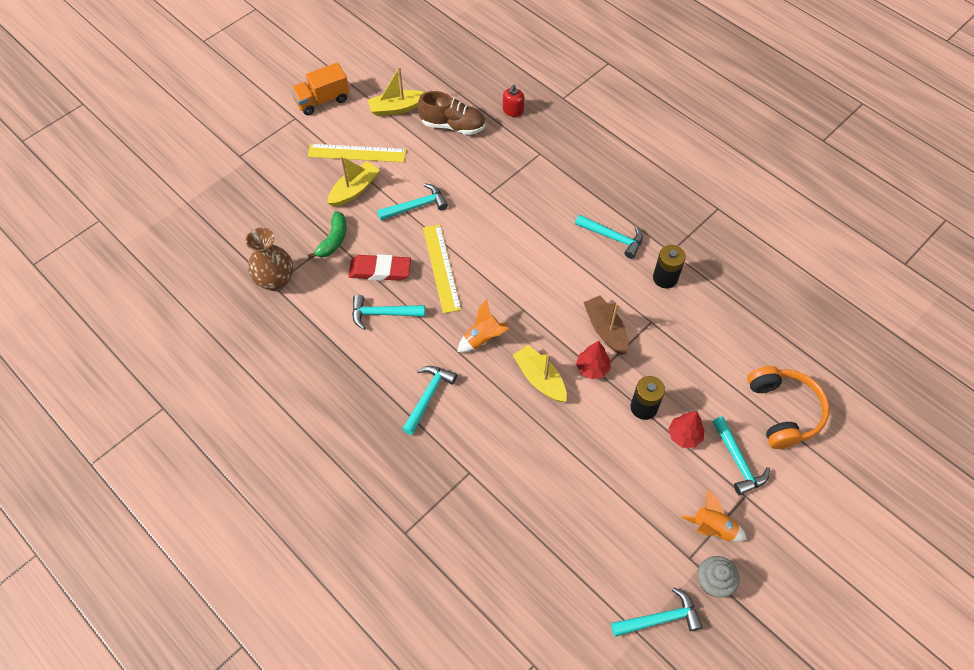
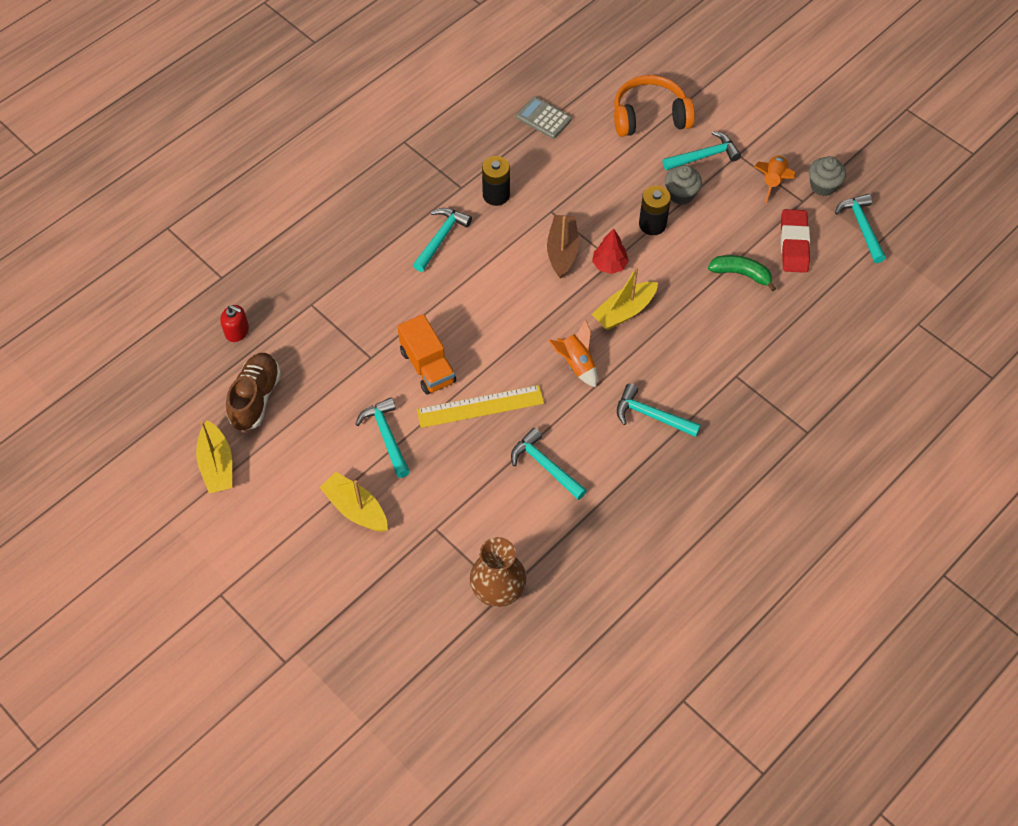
camera: 90 degrees left, 0 degrees up
(322, 100) = (191, 561): orange truck -> orange truck (428, 366)
(333, 240) = (436, 528): green banana -> green banana (741, 274)
(357, 153) = (293, 510): yellow ruler -> none
(380, 270) = (483, 472): red eraser -> red eraser (793, 244)
(383, 314) = (545, 466): turquoise hammer -> turquoise hammer turned 135 degrees clockwise
(605, 330) = (562, 251): brown boat -> brown boat turned 120 degrees clockwise
(684, 435) = (681, 194): red tree -> grey cupcake
(764, 317) = (543, 118): none -> grey calculator

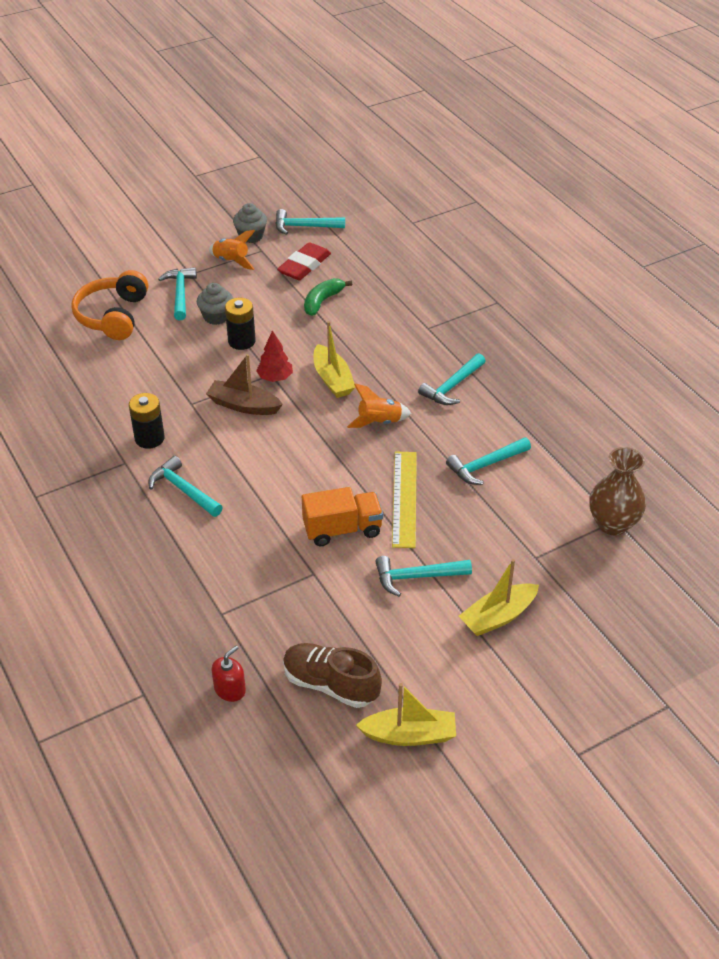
camera: 75 degrees left, 15 degrees down
(543, 118) = (70, 385): grey calculator -> none
(793, 244) = (304, 265): red eraser -> red eraser turned 75 degrees counterclockwise

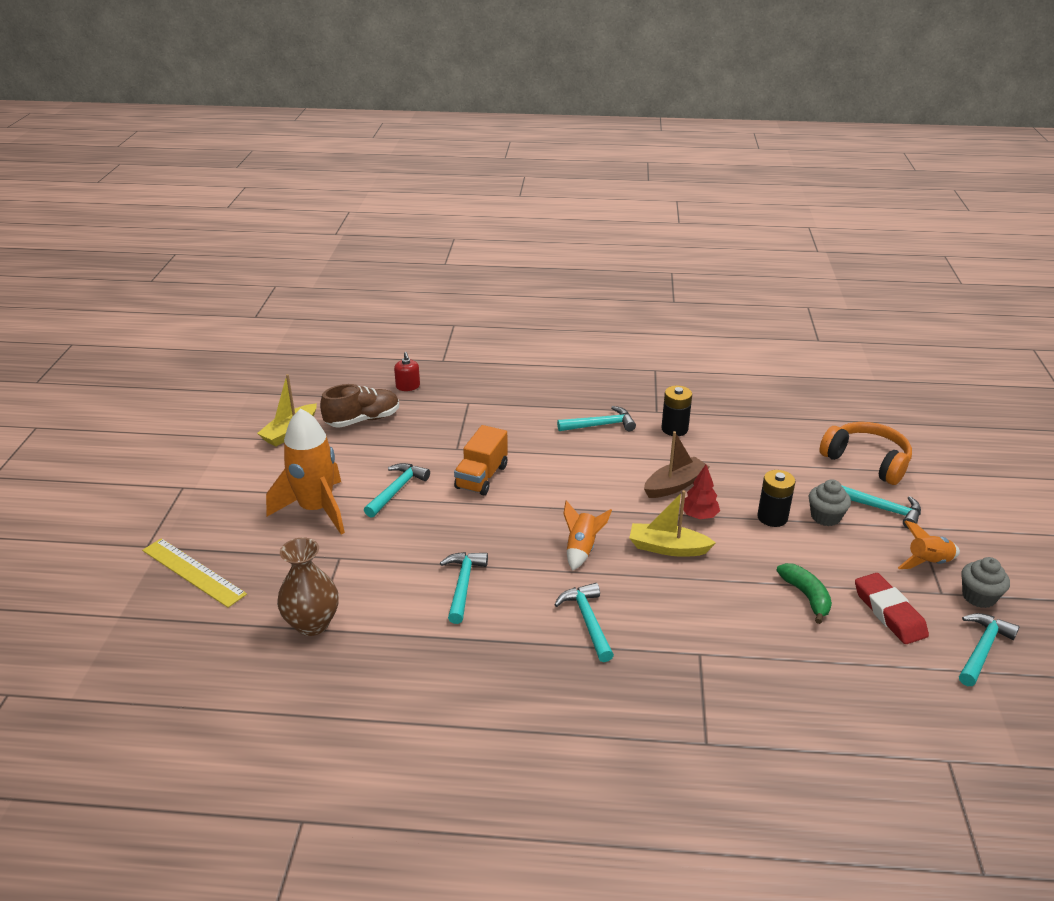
camera: 125 degrees right, 10 degrees down
(405, 498) = (477, 521): yellow ruler -> yellow ruler (193, 572)
(498, 617) = (316, 509): yellow boat -> orange rocket

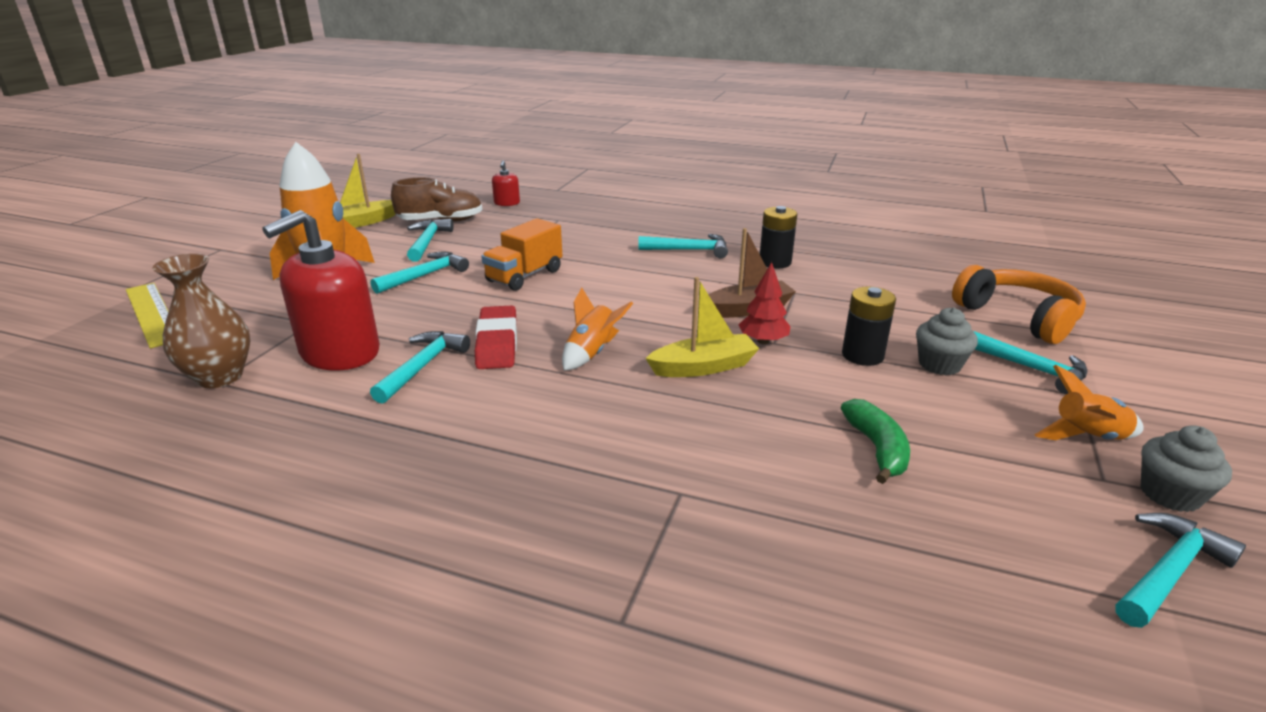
camera: 15 degrees right, 5 degrees down
(388, 583) = (340, 353): none -> red soap dispenser
(587, 621) = (547, 427): turquoise hammer -> turquoise hammer (427, 242)
(668, 548) = (703, 367): yellow boat -> yellow boat turned 135 degrees clockwise
(889, 612) = (1006, 490): red eraser -> red eraser (497, 343)

